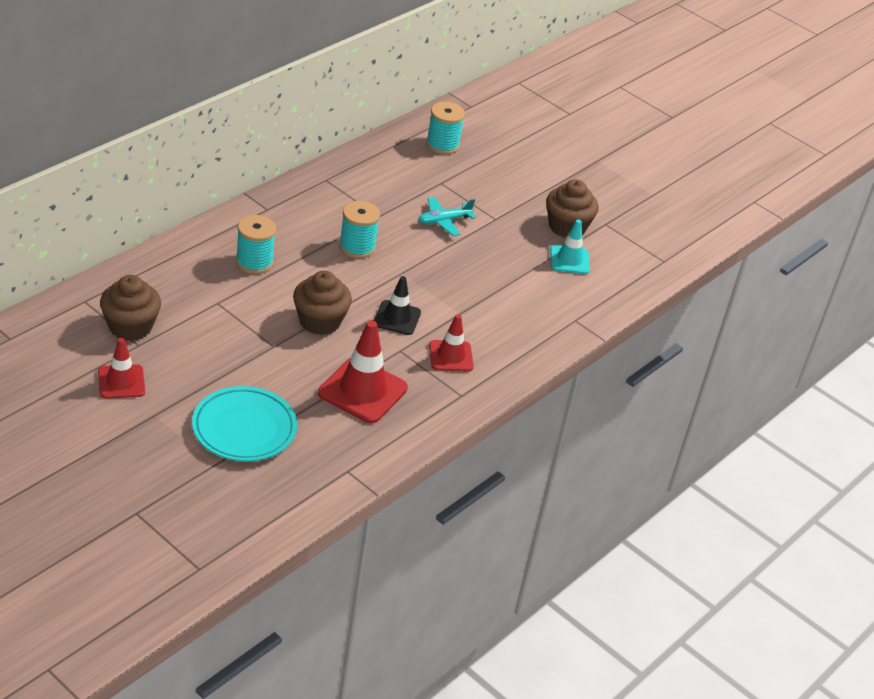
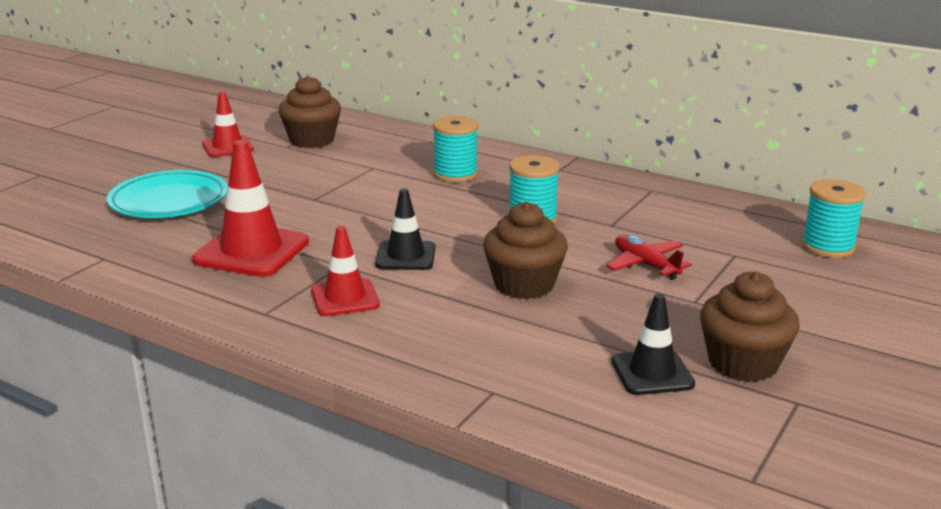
camera: 85 degrees right, 15 degrees down
(320, 321) = (371, 215): brown cupcake -> brown cupcake (524, 285)
(443, 221) = (645, 265): turquoise plane -> red plane
(569, 260) = (652, 373): turquoise traffic cone -> black traffic cone

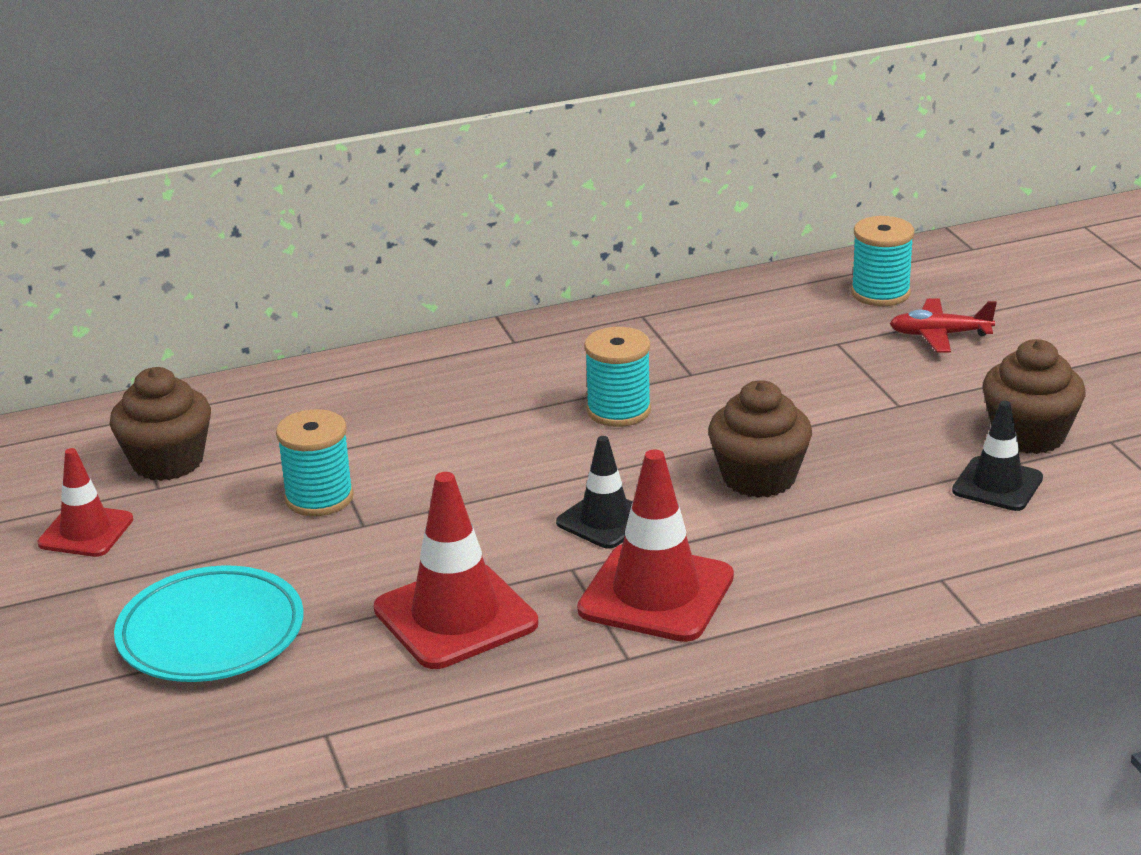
camera: 50 degrees left, 5 degrees up
(345, 298) = (656, 593): red traffic cone -> red traffic cone, size x1.62
(455, 174) = (432, 407): turquoise spool -> turquoise spool (319, 498)
(645, 265) = (800, 396): red plane -> red plane (939, 335)

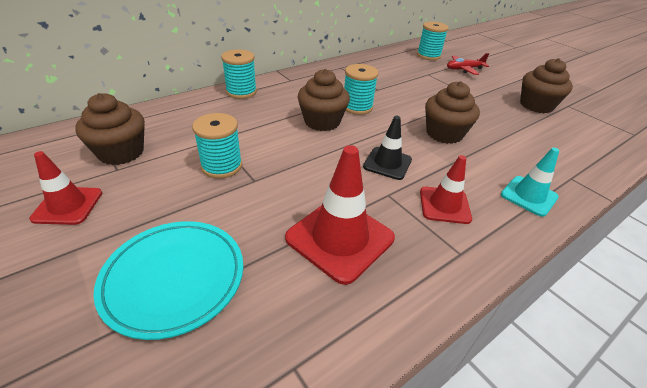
camera: 20 degrees left, 10 degrees up
(403, 362) = (241, 92): none -> turquoise spool
(530, 435) = (322, 122): none -> brown cupcake
(656, 593) = (444, 205): red traffic cone -> red traffic cone, size x0.62
(823, 597) = (529, 196): none -> turquoise traffic cone
(997, 484) = (546, 128): black traffic cone -> none

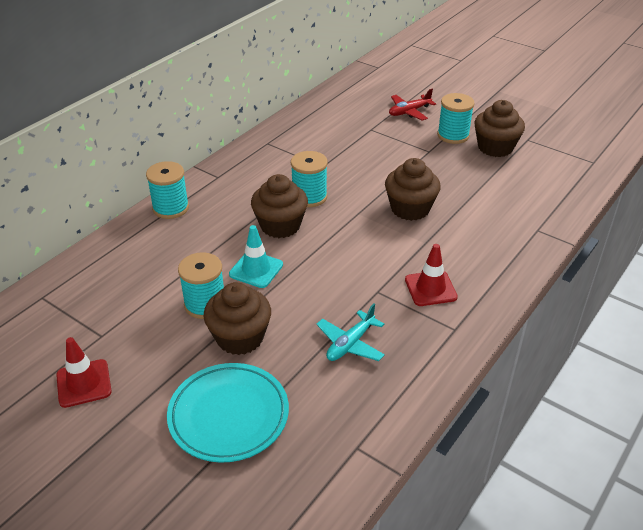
camera: 15 degrees left, 0 degrees up
(121, 152) = (91, 317): brown cupcake -> brown cupcake (240, 337)
(340, 238) = (350, 344): red traffic cone -> turquoise plane
(387, 163) = (365, 258): black traffic cone -> none
(428, 56) = (363, 99): turquoise spool -> turquoise spool (453, 135)
(529, 196) = (502, 259): turquoise traffic cone -> turquoise traffic cone (256, 269)

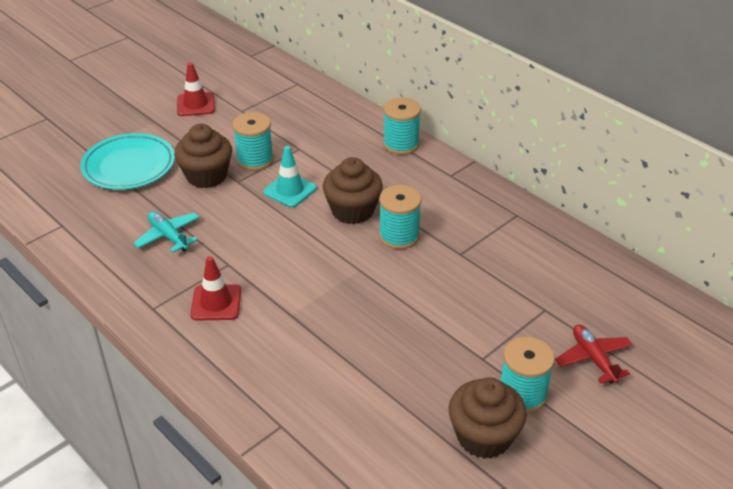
camera: 100 degrees right, 0 degrees up
(410, 209) = (356, 313): brown cupcake -> none

